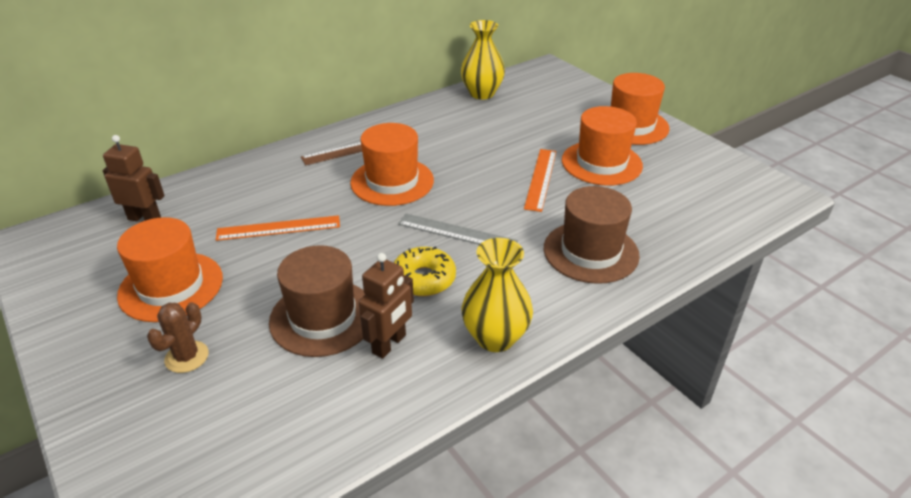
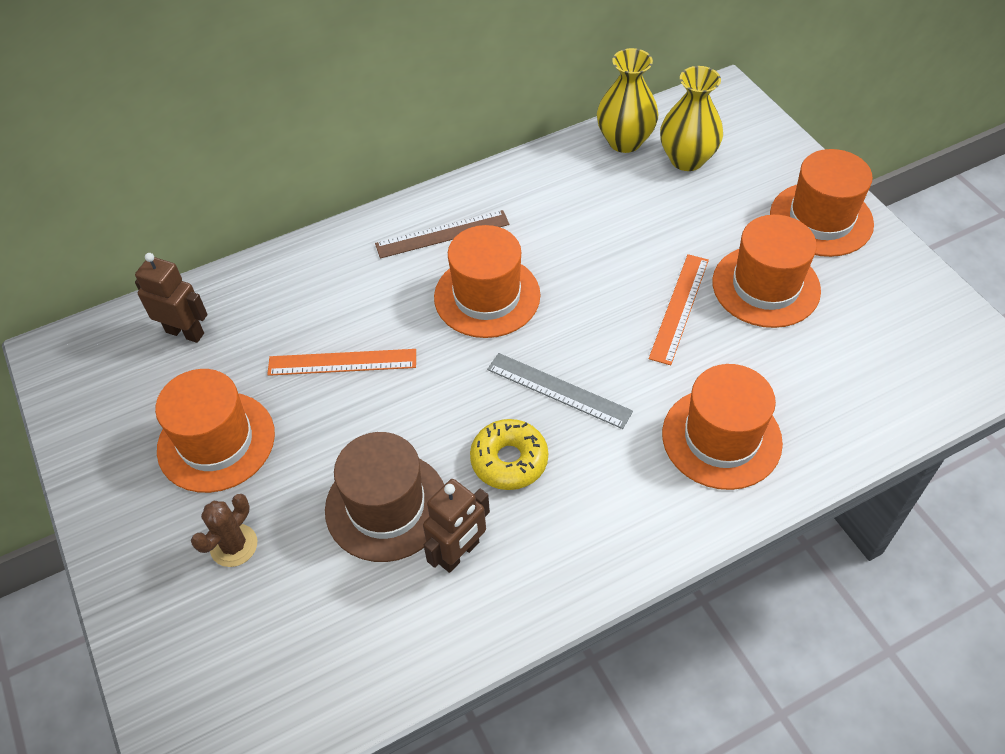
camera: 10 degrees right, 15 degrees up
(495, 337) = (583, 557): yellow vase -> yellow vase (687, 159)
(590, 252) = (721, 438): brown hat -> orange hat

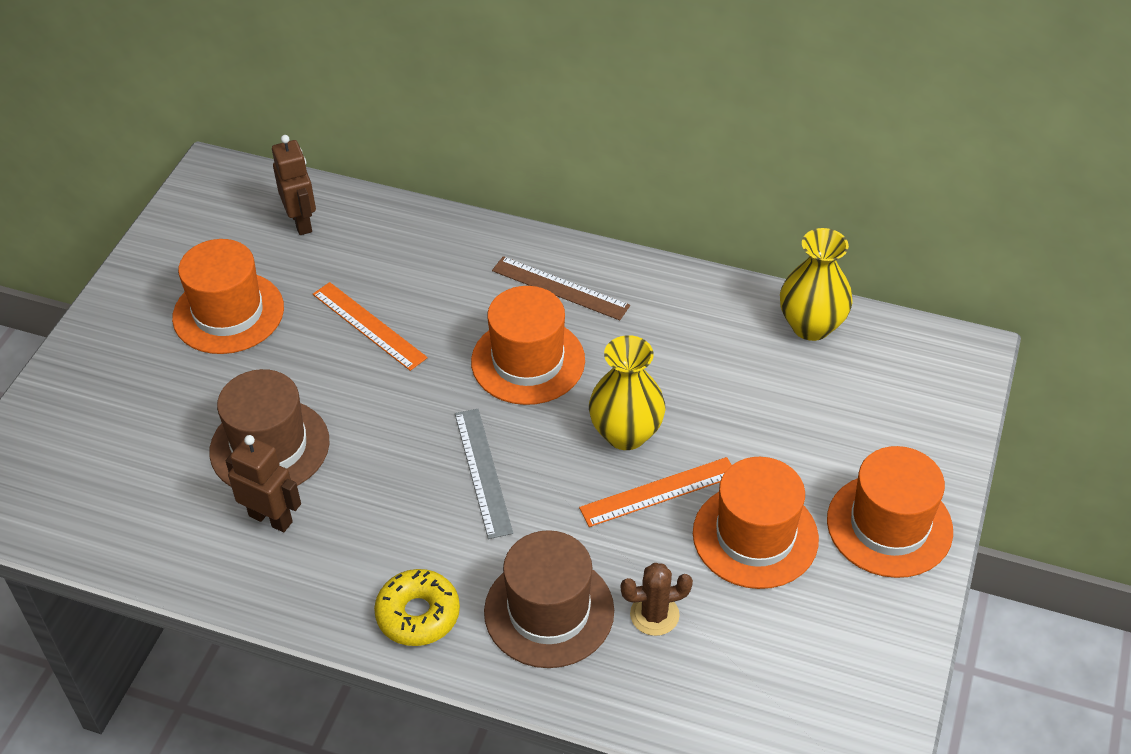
camera: 45 degrees right, 5 degrees down
(234, 545) = (156, 389): brown cactus -> brown cactus (654, 615)
(459, 553) = (271, 518): brown robot -> brown robot turned 150 degrees counterclockwise
(509, 460) = (383, 489): yellow donut -> yellow donut (418, 614)
(687, 159) = (844, 382): yellow vase -> yellow vase (626, 433)
(721, 438) = (549, 611): orange hat -> brown hat

